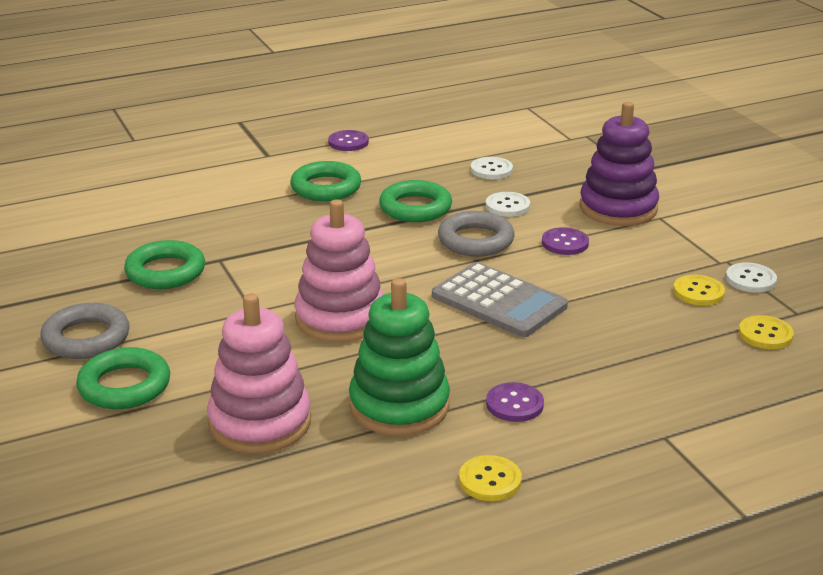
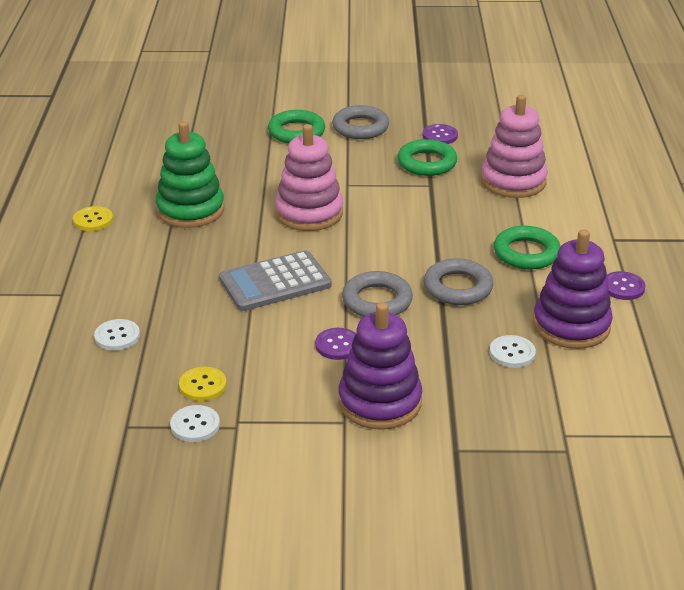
camera: 115 degrees right, 5 degrees up
(260, 423) = (219, 164): pink stacking toy -> pink stacking toy (513, 181)
(415, 208) = (458, 287): green ring -> grey ring
(427, 154) = (571, 325): none -> purple stacking toy
(507, 206) = (428, 337): white button -> white button (117, 336)
(514, 404) = (150, 250): purple button -> purple button (440, 136)
(765, 334) = (116, 392): yellow button -> none

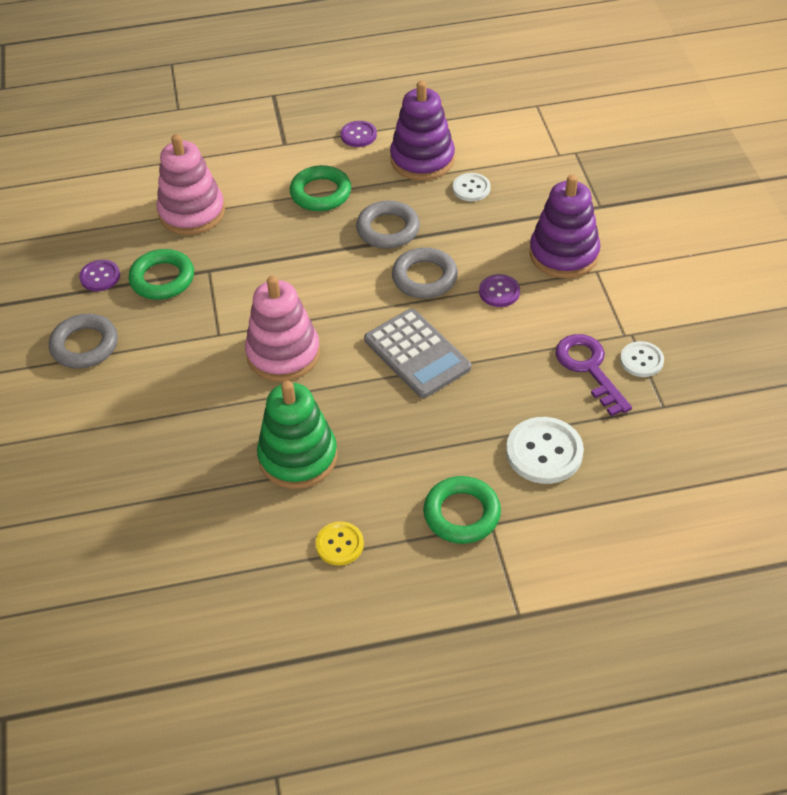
camera: 100 degrees left, 15 degrees up
(117, 336) = (544, 452): white button -> white button, size x1.68
(202, 385) = (589, 368): yellow button -> purple key
(296, 132) = (101, 401): green ring -> green ring (462, 514)

